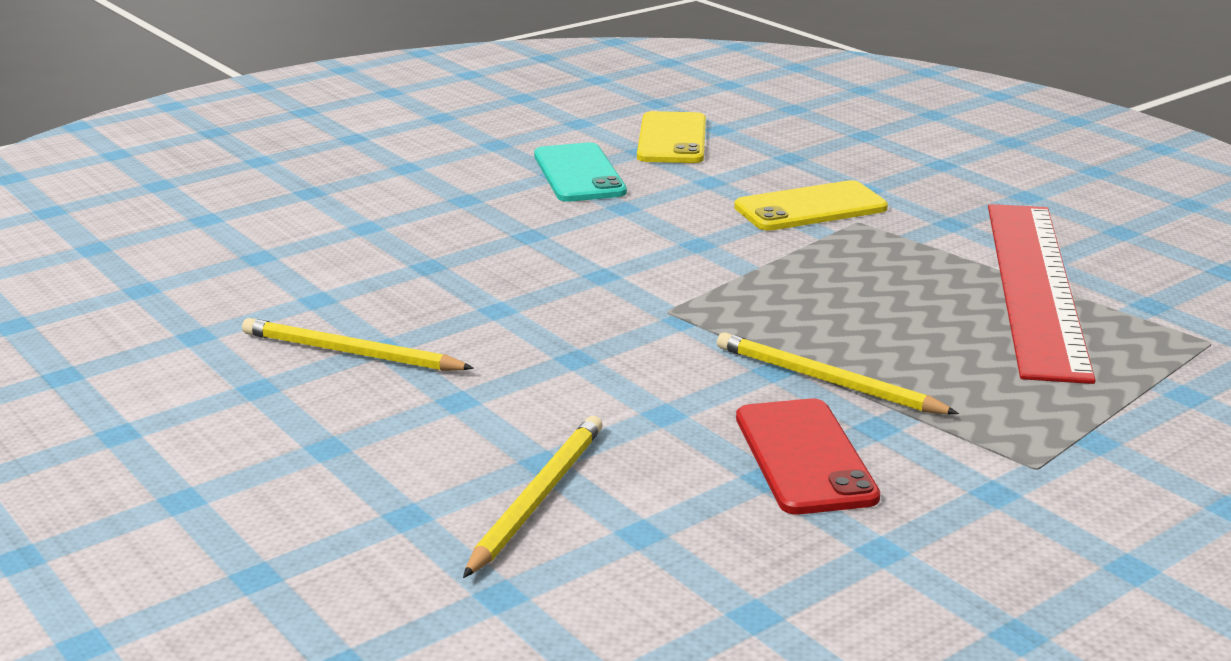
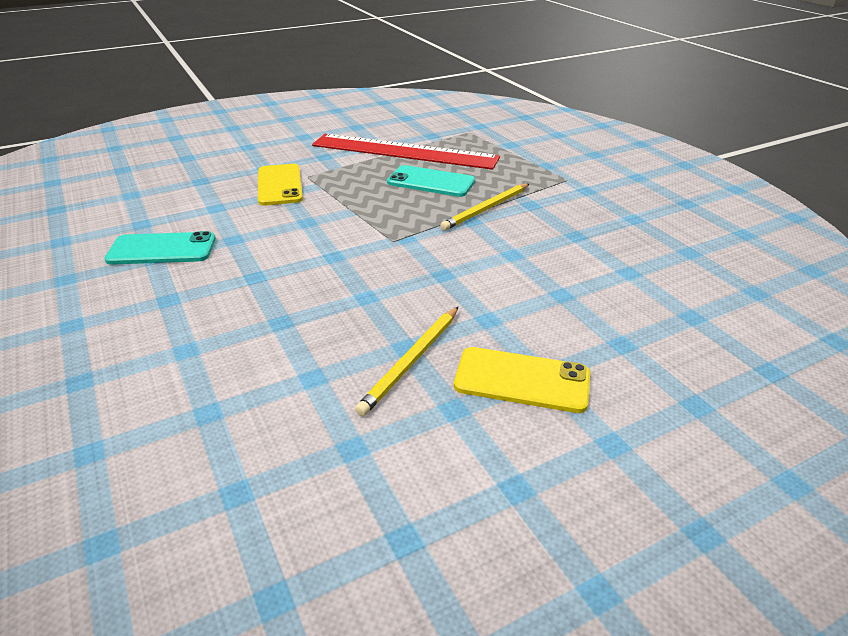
camera: 80 degrees left, 10 degrees up
(537, 498) = (600, 299): yellow pencil -> none
(672, 139) = (132, 211): yellow phone -> yellow phone (522, 380)
(804, 457) = (558, 224): red phone -> none
(910, 322) = (431, 182): none -> turquoise phone

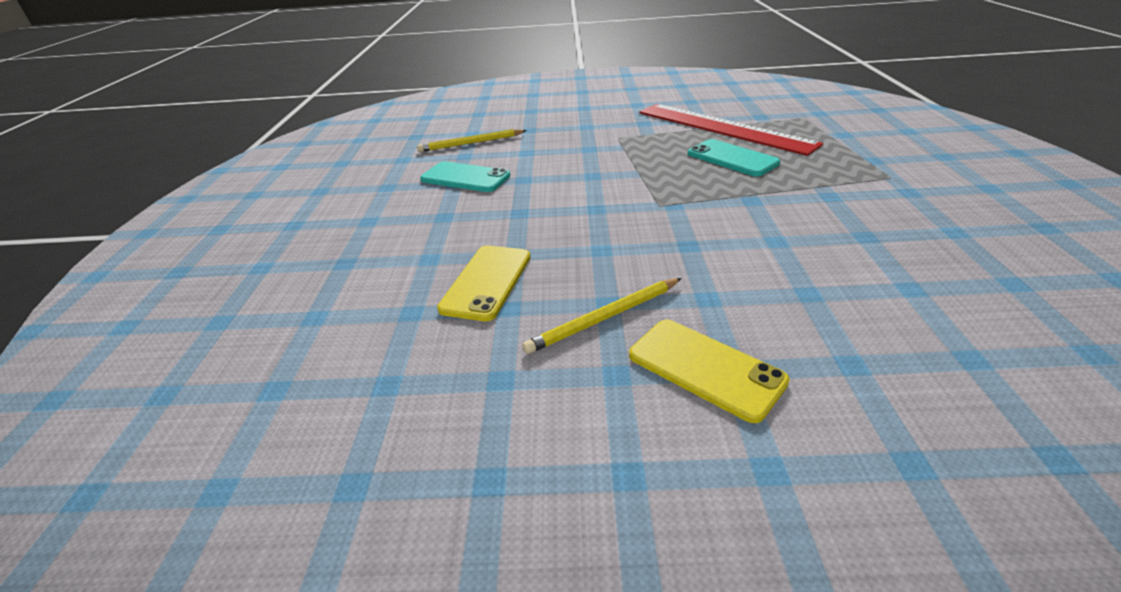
camera: 30 degrees right, 0 degrees up
(280, 185) = (589, 142): yellow phone -> yellow phone (487, 282)
(486, 209) = (775, 192): yellow pencil -> yellow pencil (471, 143)

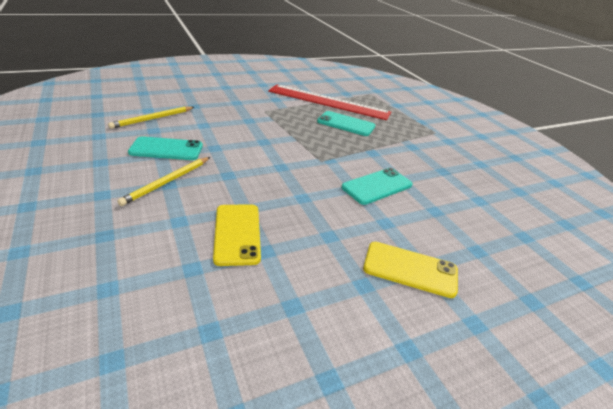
camera: 30 degrees left, 0 degrees up
(604, 318) = (334, 247): yellow pencil -> yellow pencil (167, 182)
(727, 247) = (377, 186): none -> turquoise phone

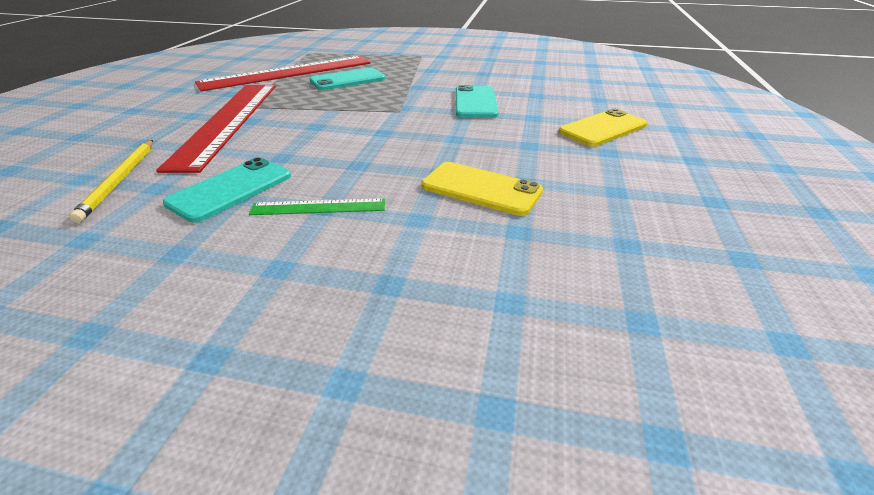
camera: 50 degrees left, 0 degrees up
(167, 182) = (318, 207): yellow pencil -> green ruler
(239, 114) = (227, 121): none -> red ruler

